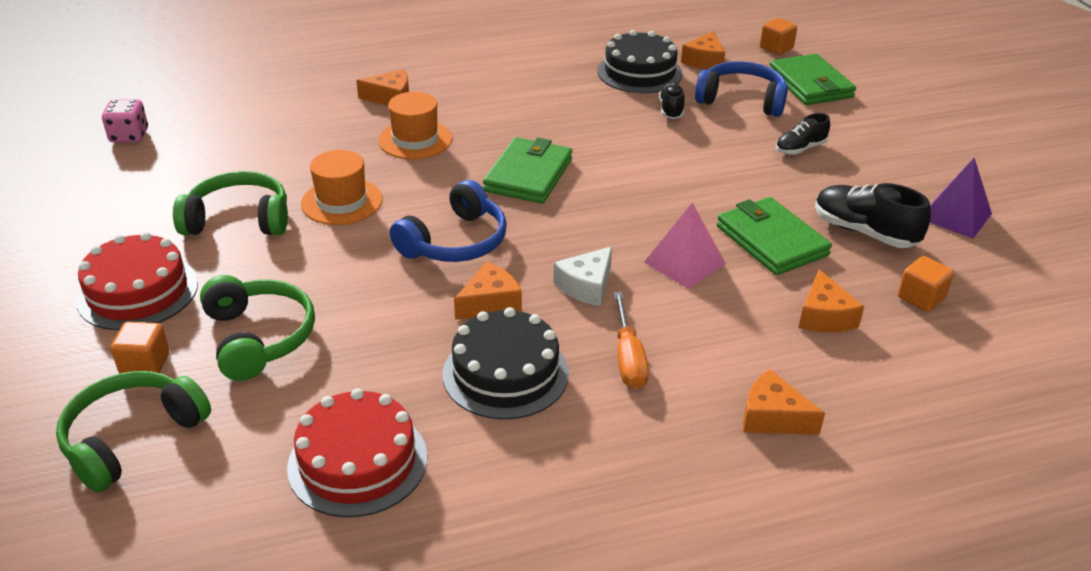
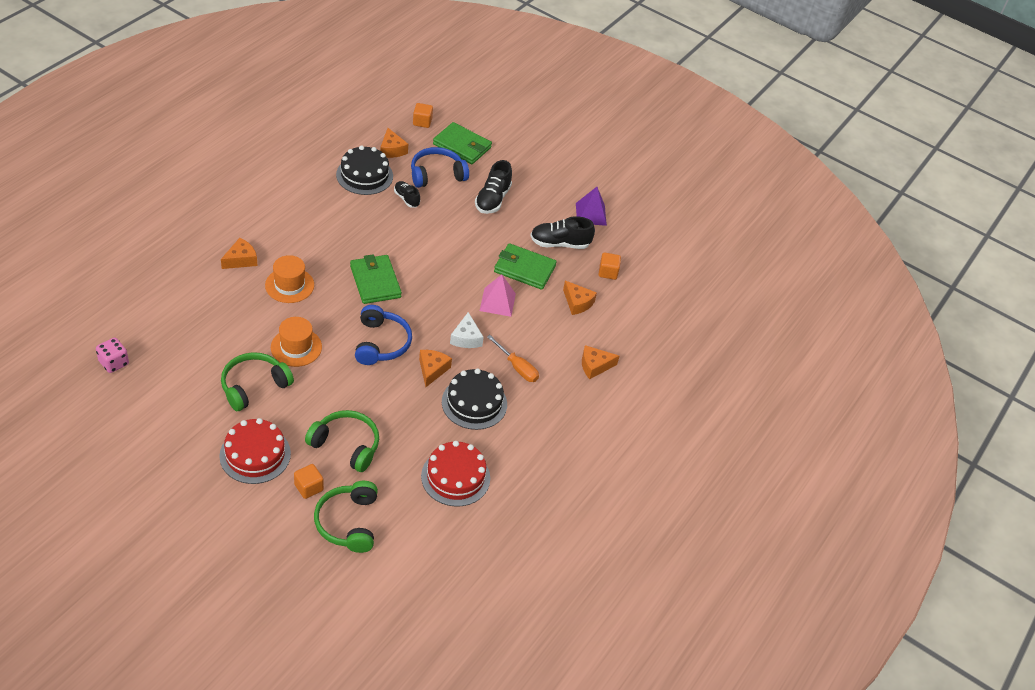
camera: 45 degrees left, 10 degrees up
(800, 149) = (492, 199): black shoe -> black shoe, size x1.63

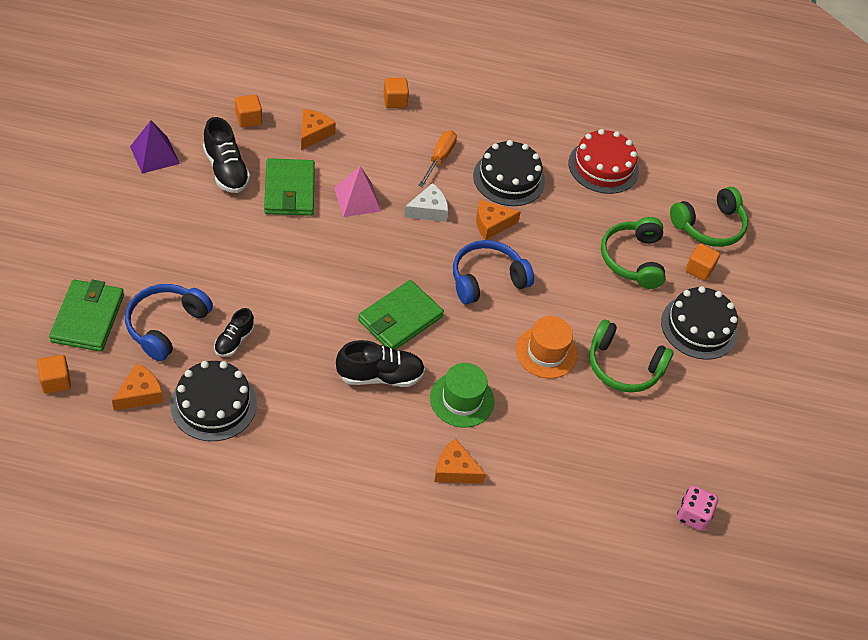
camera: 115 degrees left, 5 degrees up
(255, 454) = (699, 327): red cake -> black cake
(289, 285) = (462, 399): orange hat -> green hat
(437, 174) = (166, 325): blue headphones -> blue headphones turned 75 degrees clockwise
(492, 199) = (183, 253): black shoe -> black shoe (380, 376)
(594, 366) = (395, 101): orange cheese -> orange cube

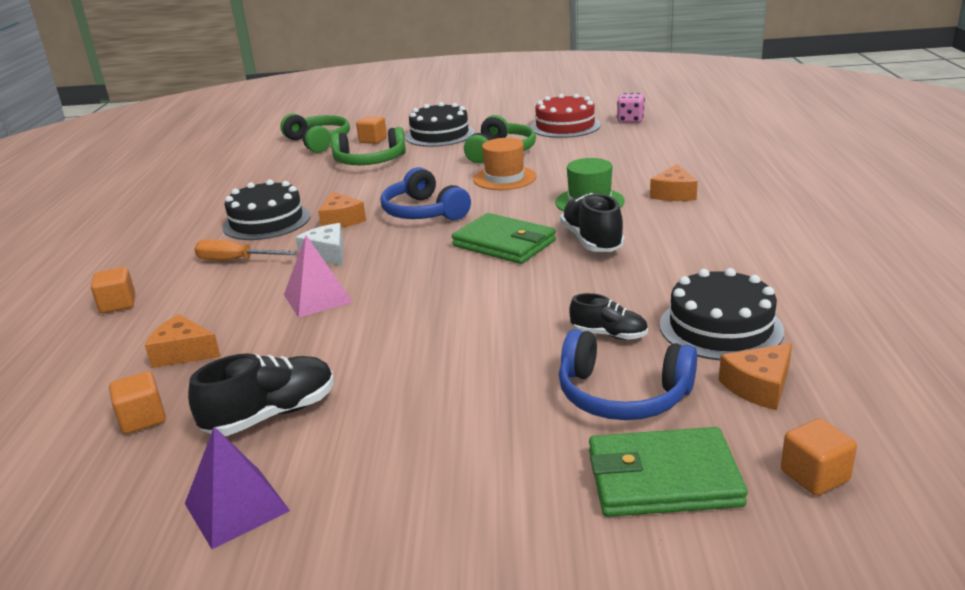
camera: 90 degrees left, 25 degrees down
(140, 394) = (759, 387): orange cheese -> orange cheese turned 75 degrees counterclockwise
(289, 190) = (309, 349): green wallet -> none
(603, 167) = (244, 184): red cake -> red cake (565, 126)

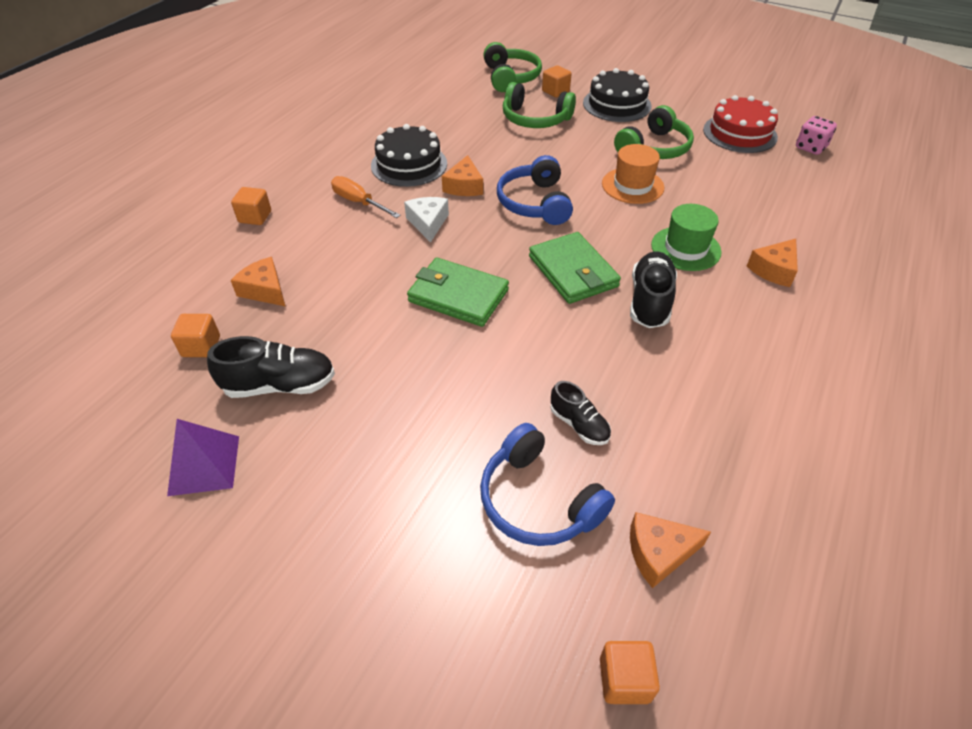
camera: 25 degrees right, 20 degrees up
(317, 298) = (388, 272): pink pyramid -> none
(663, 478) = (501, 608): green wallet -> green wallet (458, 295)
(720, 327) = (681, 464): black cake -> none

